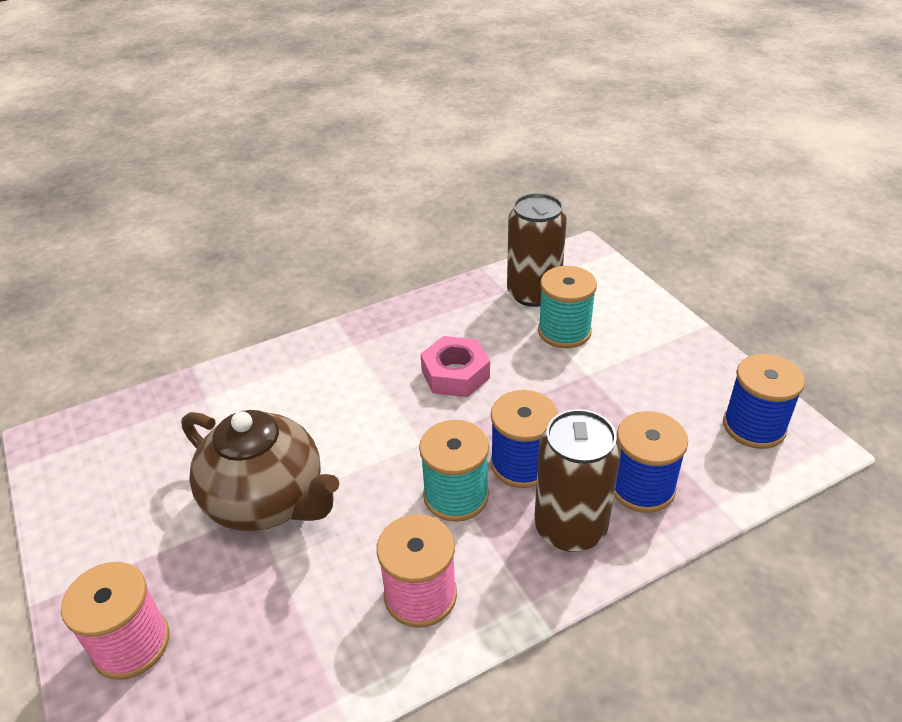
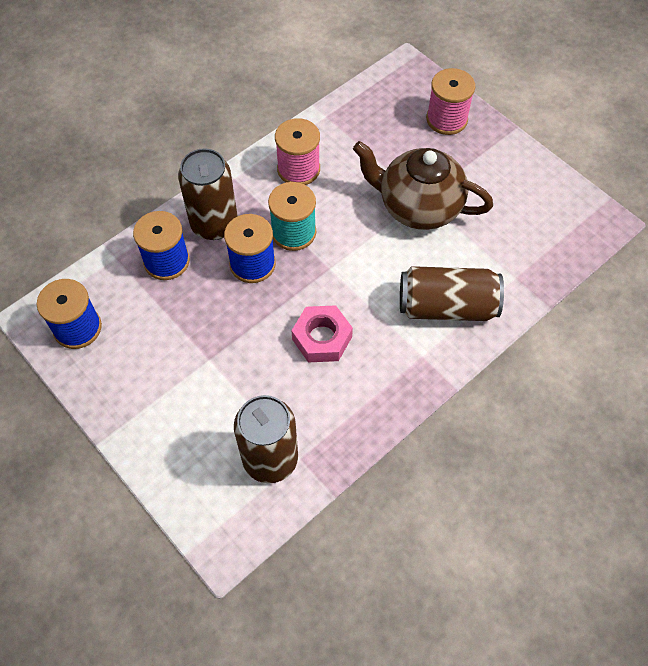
camera: 165 degrees right, 20 degrees up
(302, 382) = (446, 307): none -> brown can
(564, 331) = (234, 408): turquoise spool -> none

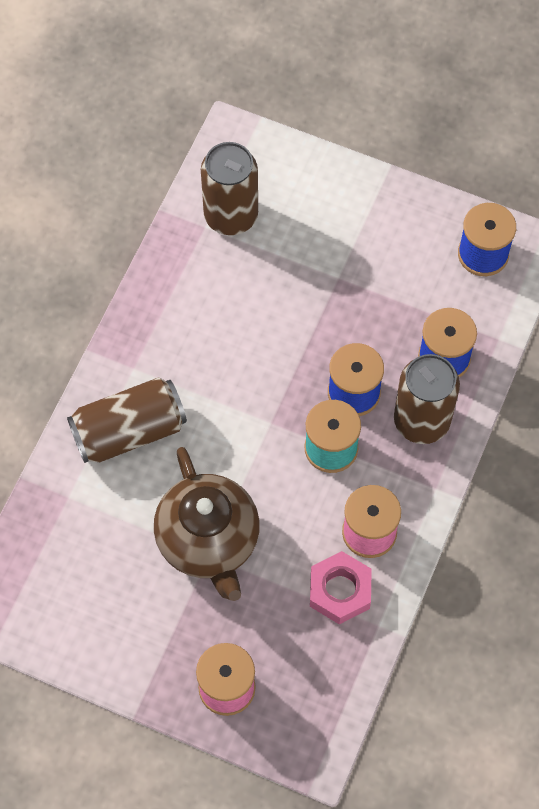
camera: 155 degrees right, 5 degrees up
(322, 338) = (240, 344): pink nut -> pink nut (340, 591)
(418, 207) = (209, 541): brown teapot -> brown teapot turned 75 degrees clockwise

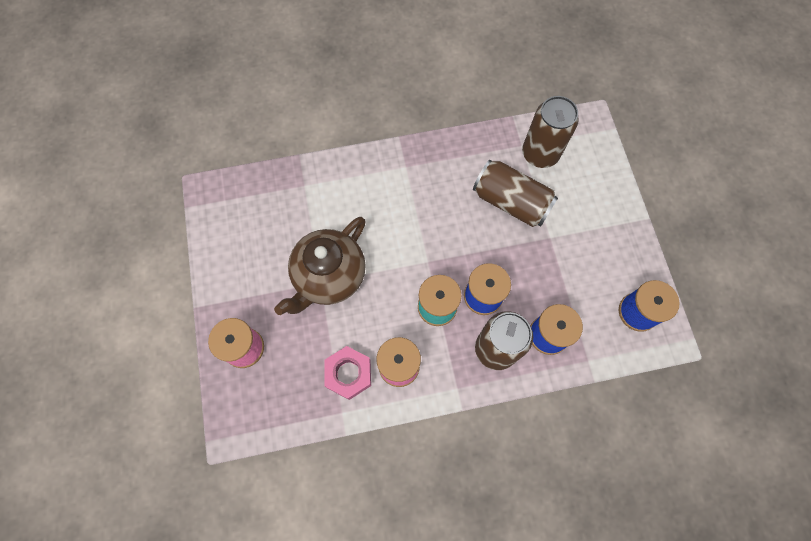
camera: 55 degrees right, 5 degrees up
(129, 431) = (366, 189): brown can -> brown can (511, 202)

